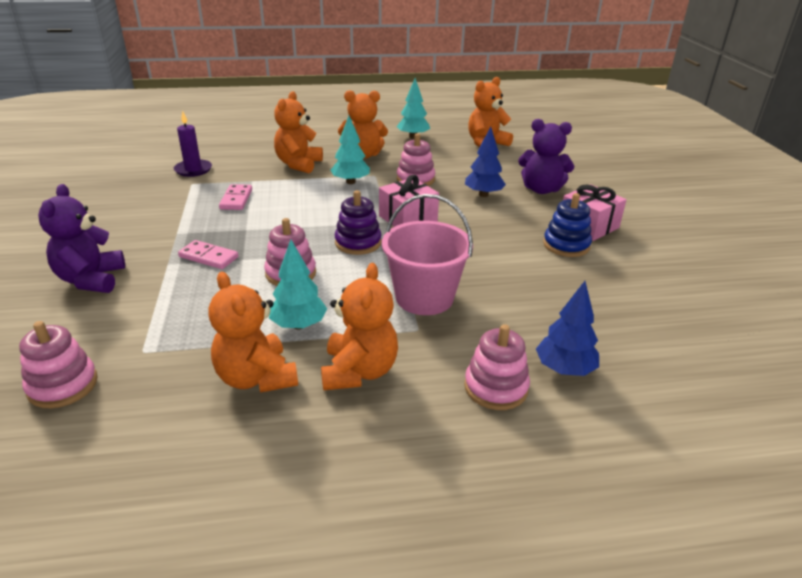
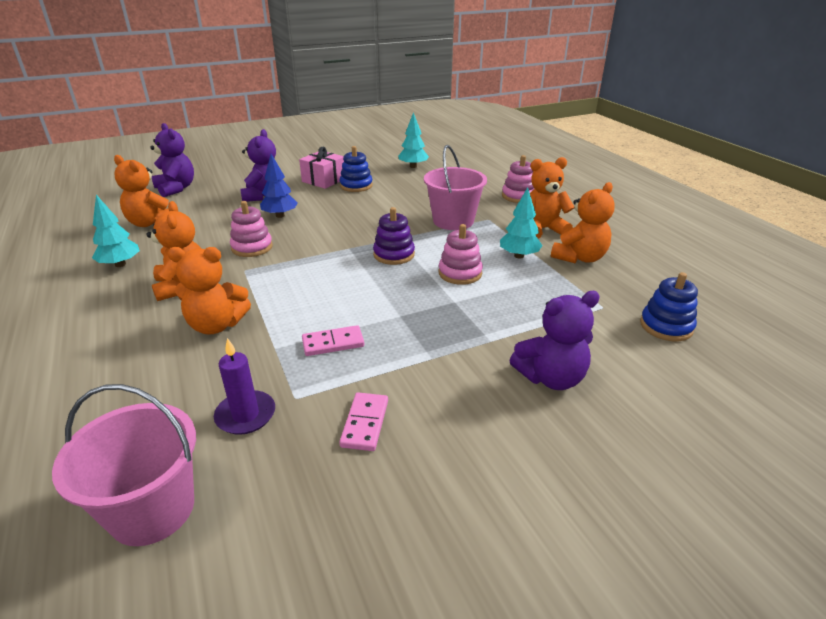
camera: 105 degrees left, 0 degrees up
(63, 385) = (666, 326): pink stacking toy -> blue stacking toy
(153, 150) = (152, 509): none -> pink bucket
(208, 257) = (463, 321): pink domino -> pink domino (365, 423)
(350, 182) = (265, 280): turquoise tree -> turquoise tree (413, 166)
(408, 219) = (340, 240): pink gift -> none
(564, 369) = (489, 183): blue tree -> none
(569, 152) = (176, 188): none -> purple teddy bear

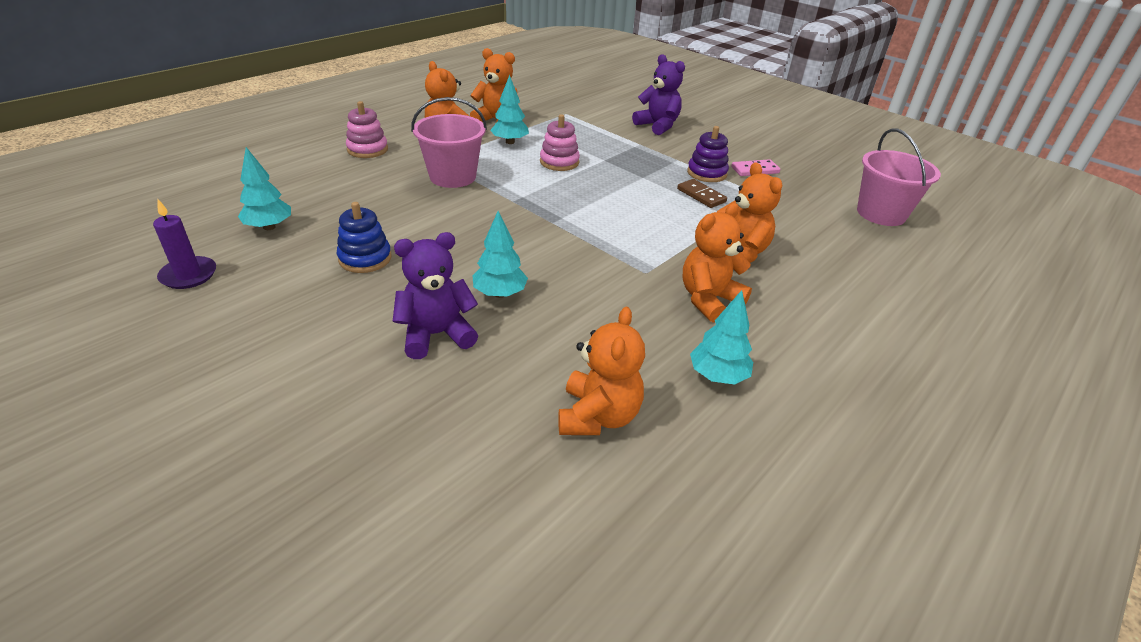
camera: 115 degrees left, 5 degrees up
(176, 188) = (445, 470): purple teddy bear -> none
(245, 415) = (797, 208): purple candle -> purple candle (188, 275)
(252, 247) = (597, 285): pink stacking toy -> none
(280, 215) = (500, 294): blue tree -> turquoise tree
(324, 180) = (349, 294): pink gift -> none
(333, 343) = (701, 195): pink domino -> brown domino
(394, 254) = (549, 196): purple stacking toy -> purple stacking toy (706, 173)
(666, 326) = (573, 98): blue stacking toy -> none

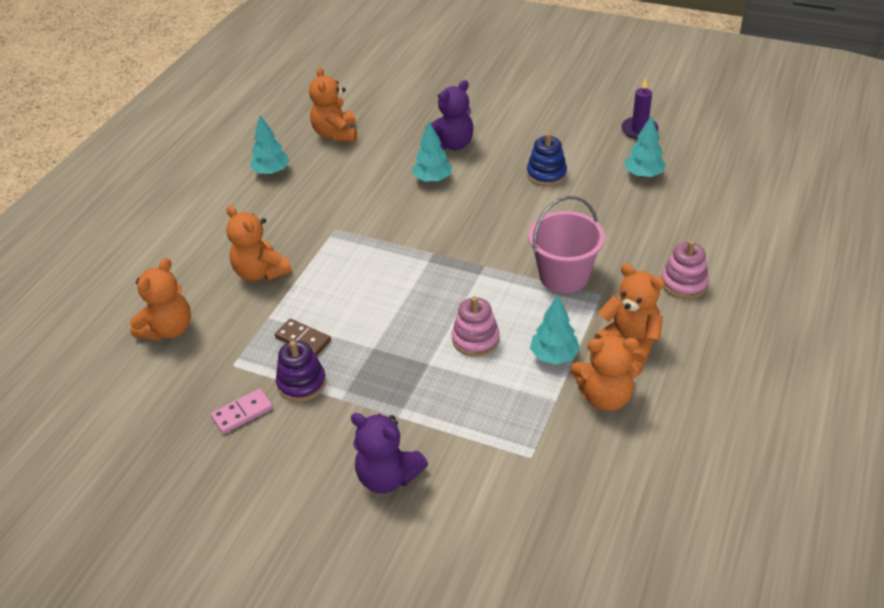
camera: 165 degrees right, 5 degrees up
(709, 300) = (282, 221): orange teddy bear -> orange teddy bear (168, 329)
(881, 213) = (103, 380): pink bucket -> none

